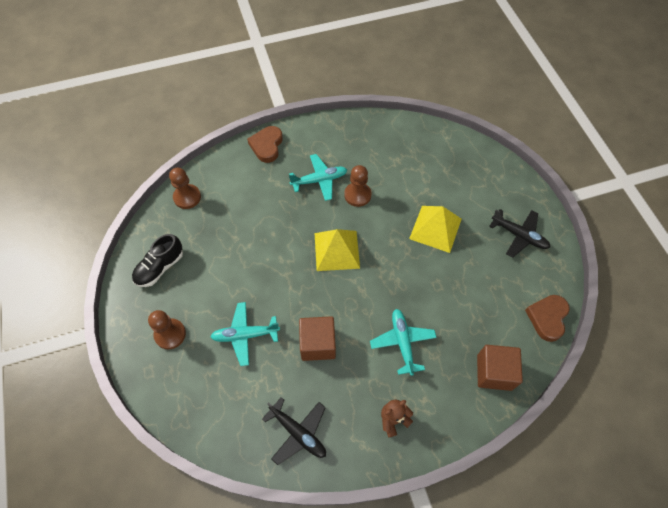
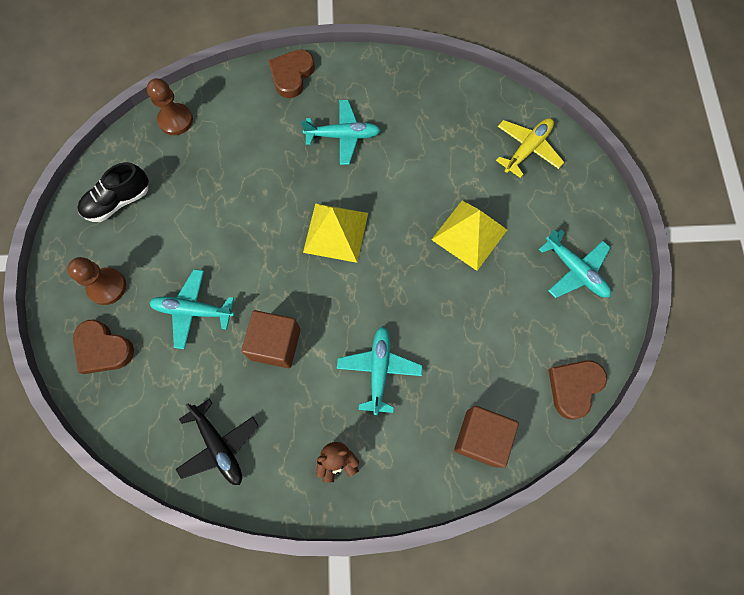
camera: 15 degrees right, 10 degrees up
(181, 383) = (103, 349): none -> brown heart
(357, 195) = (384, 166): brown pawn -> none
(456, 160) = (527, 149): none -> yellow plane
(519, 236) = (575, 270): black plane -> turquoise plane

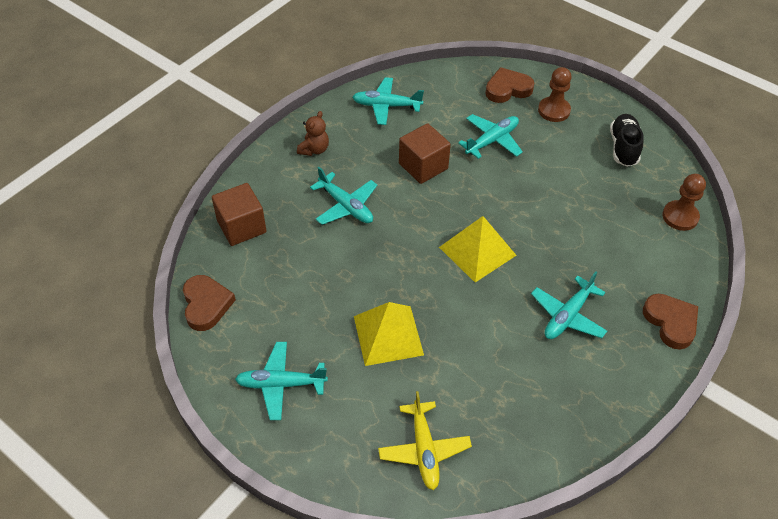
camera: 130 degrees right, 20 degrees down
(219, 446) = (386, 106): black plane -> turquoise plane

